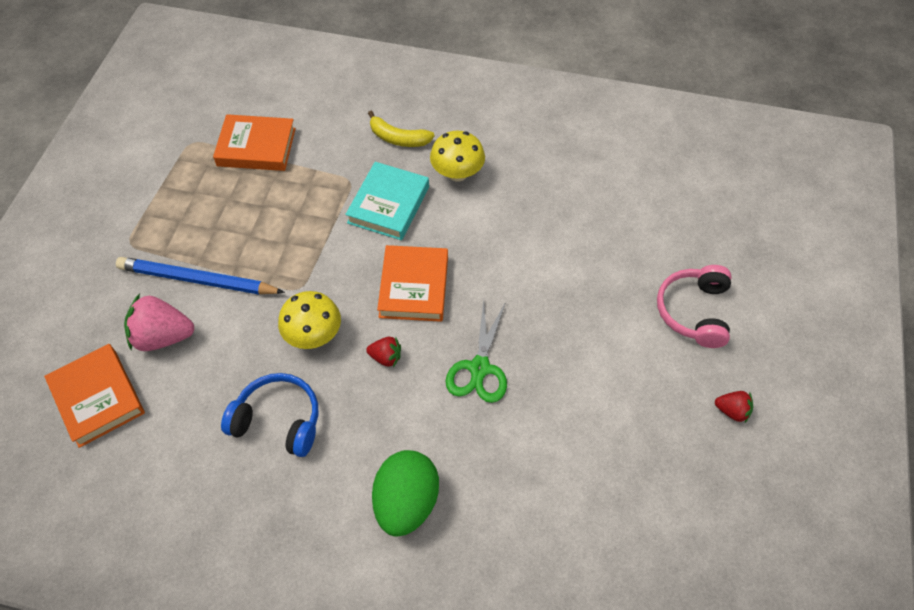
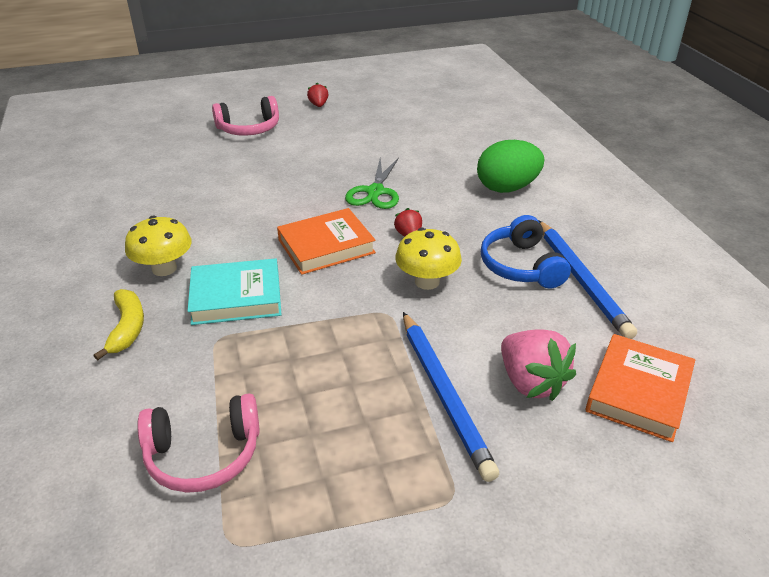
camera: 120 degrees left, 20 degrees down
(224, 456) = (581, 280): none -> blue pencil
(256, 147) = (204, 454): orange book -> pink headphones
(479, 368) = (375, 192): green scissors -> green scissors turned 120 degrees clockwise

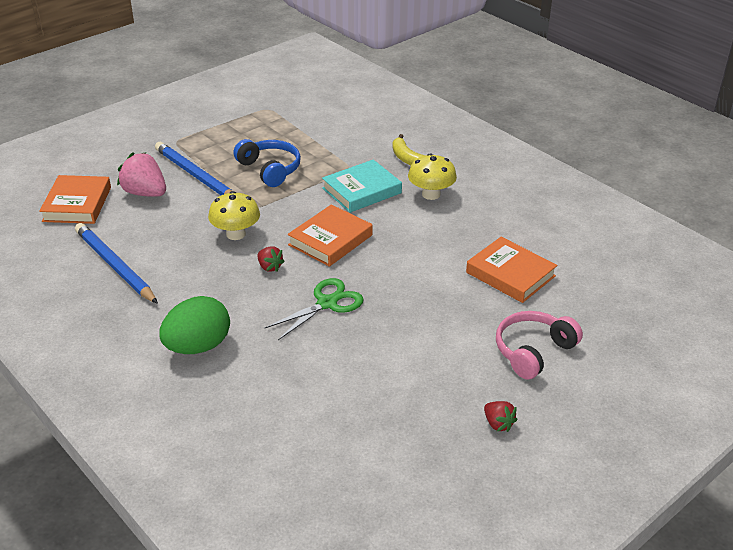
camera: 155 degrees right, 0 degrees up
(195, 175) = (510, 274): none -> orange book
(204, 454) = (306, 127): pink headphones -> none
(375, 192) = (327, 303): green scissors -> green scissors turned 60 degrees clockwise
(521, 266) = (165, 265): blue headphones -> blue headphones (269, 169)

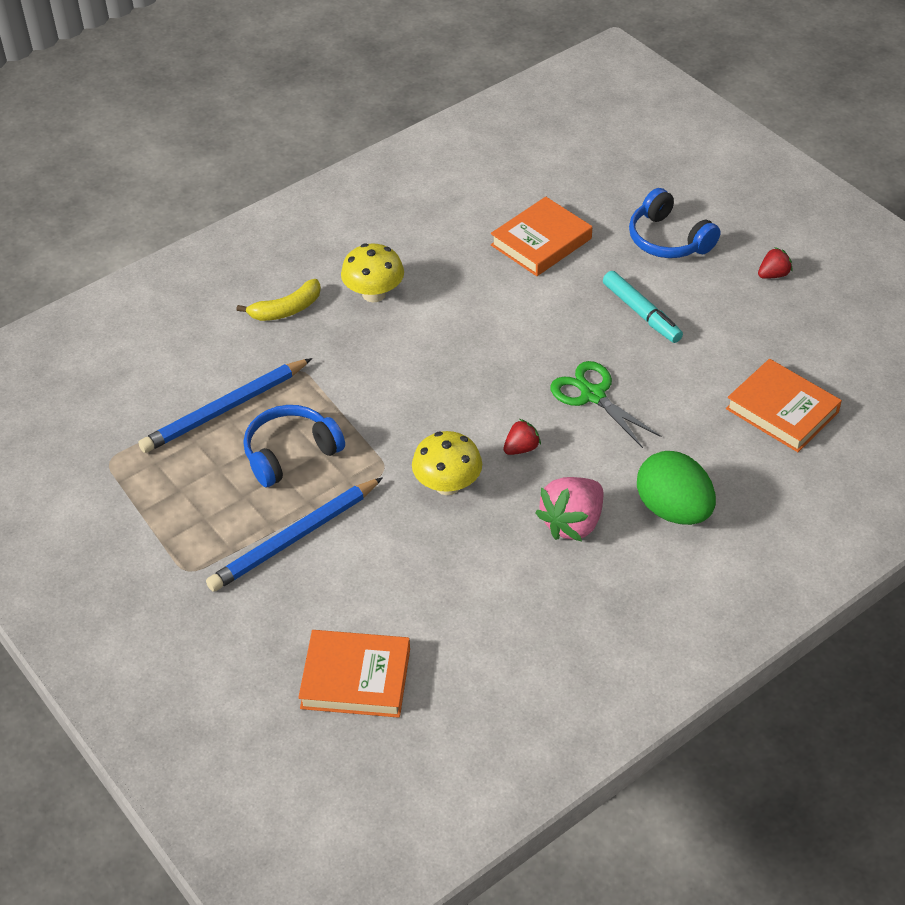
camera: 85 degrees left, 10 degrees up
(115, 266) = (513, 611): blue pencil -> blue pencil (225, 409)
(145, 193) = (335, 595): pink strawberry -> pink strawberry (572, 523)
(330, 240) = (467, 390): orange book -> orange book (782, 410)
(362, 191) = (357, 358): turquoise book -> none
(429, 332) = (641, 313): none -> turquoise marker
(533, 351) = (668, 239): pink headphones -> blue headphones

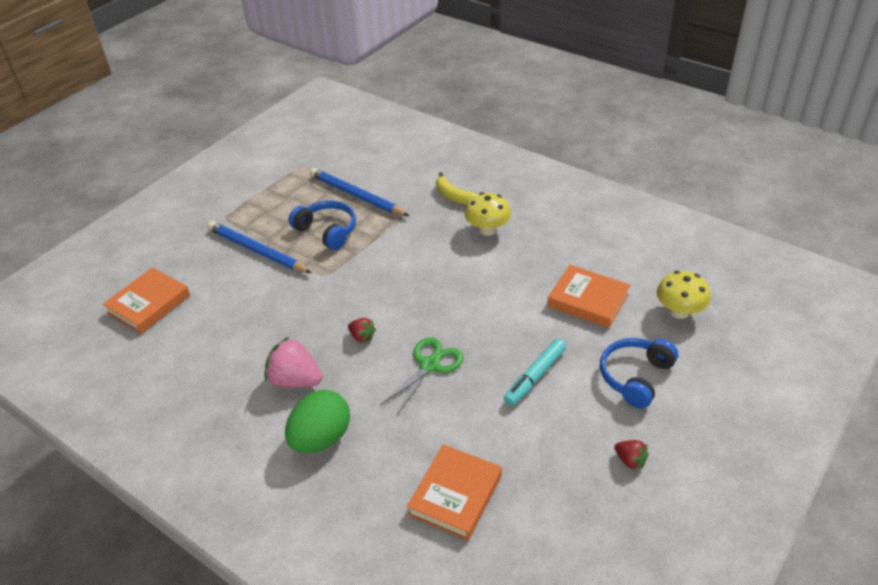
camera: 75 degrees right, 5 degrees down
(356, 678) = (149, 304): orange book -> orange book turned 45 degrees clockwise
(447, 485) = (317, 307): yellow mushroom -> yellow mushroom (679, 311)

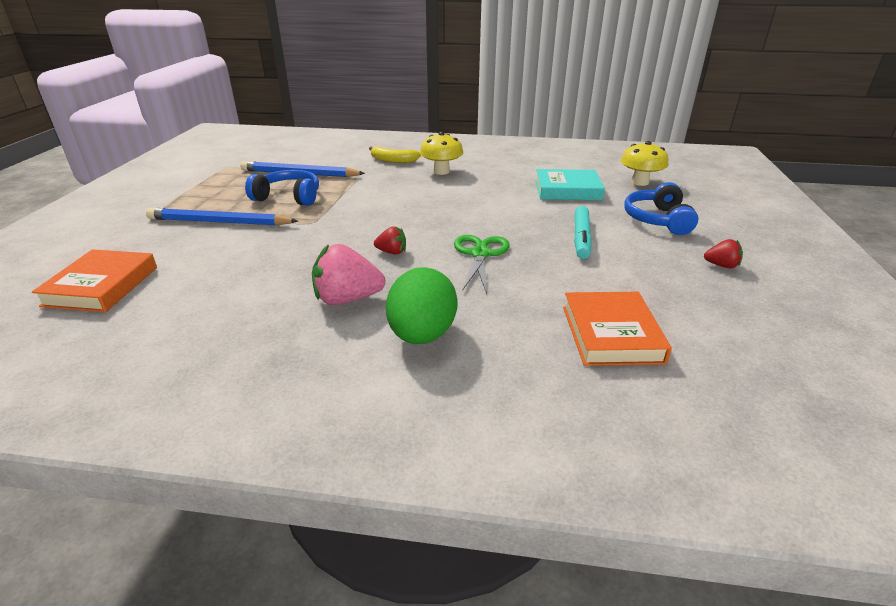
camera: 30 degrees left, 10 degrees down
(588, 300) = (567, 190): orange book -> turquoise book

